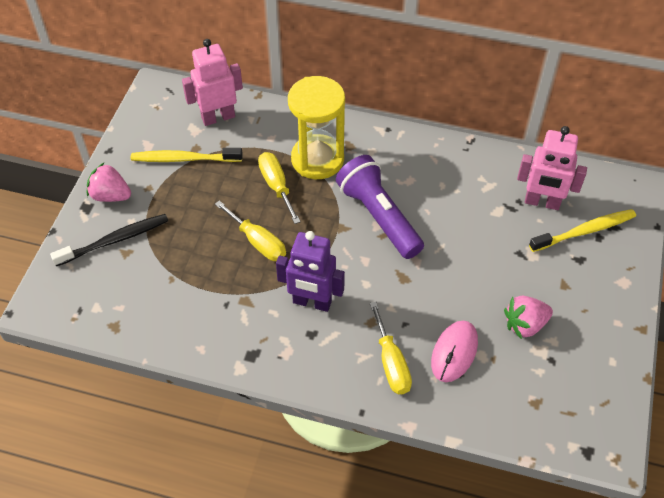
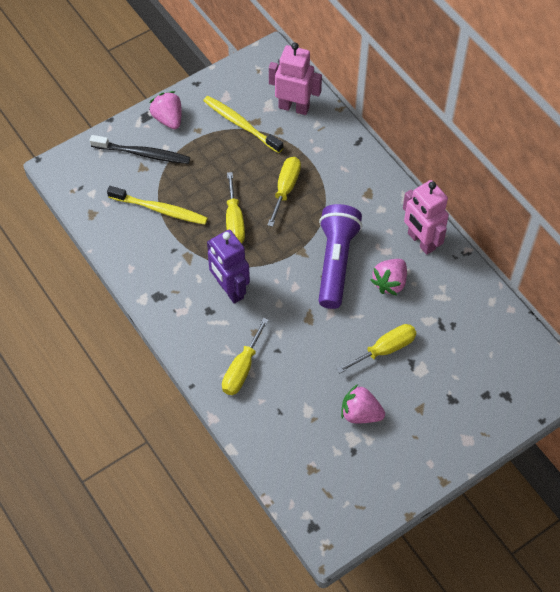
camera: 40 degrees right, 5 degrees up
(317, 159) = (334, 188): yellow hourglass -> none
(438, 203) = (390, 283): none -> pink strawberry
(454, 352) = (291, 394): pink mouse -> none
(489, 258) = (385, 349): none -> yellow screwdriver
(542, 202) = (469, 338): pink robot -> pink robot (421, 241)
(585, 231) = (479, 382): yellow toothbrush -> yellow toothbrush (160, 210)

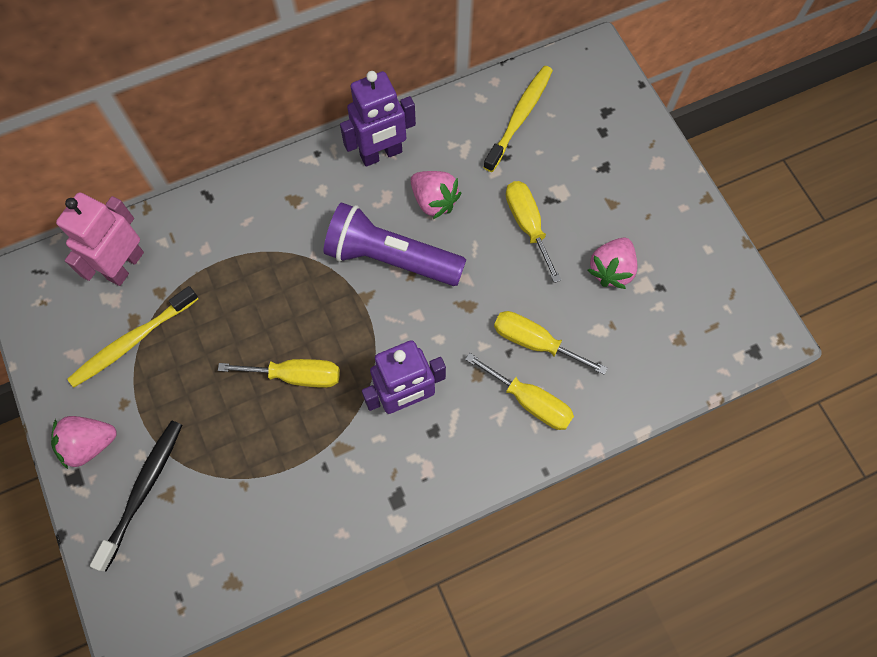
camera: 80 degrees left, 10 degrees up
(160, 210) = (251, 477): yellow toothbrush -> yellow toothbrush (520, 117)
(285, 189) = (260, 300): yellow screwdriver -> yellow screwdriver (534, 342)
(421, 241) = (381, 154): pink robot -> purple robot

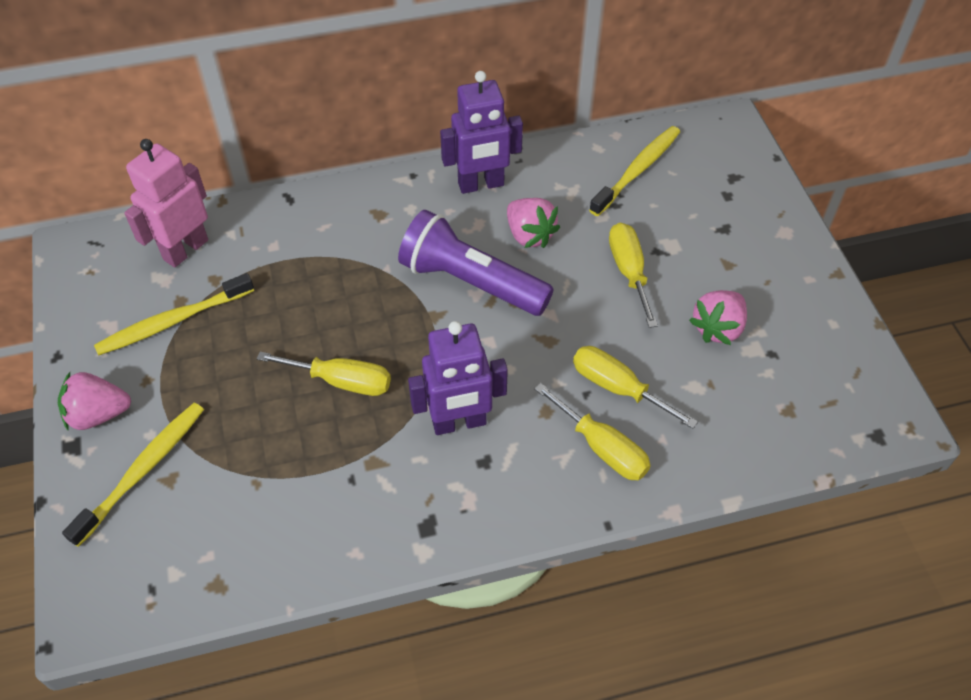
camera: 10 degrees right, 15 degrees down
(143, 490) = (143, 470): black toothbrush -> yellow toothbrush

